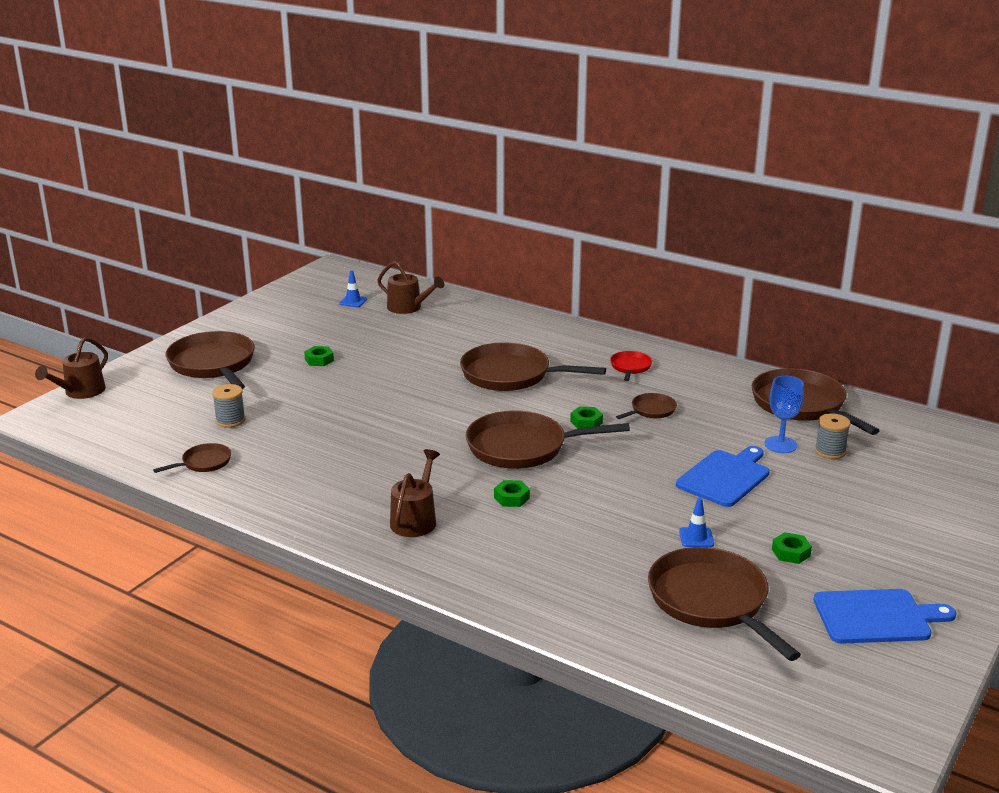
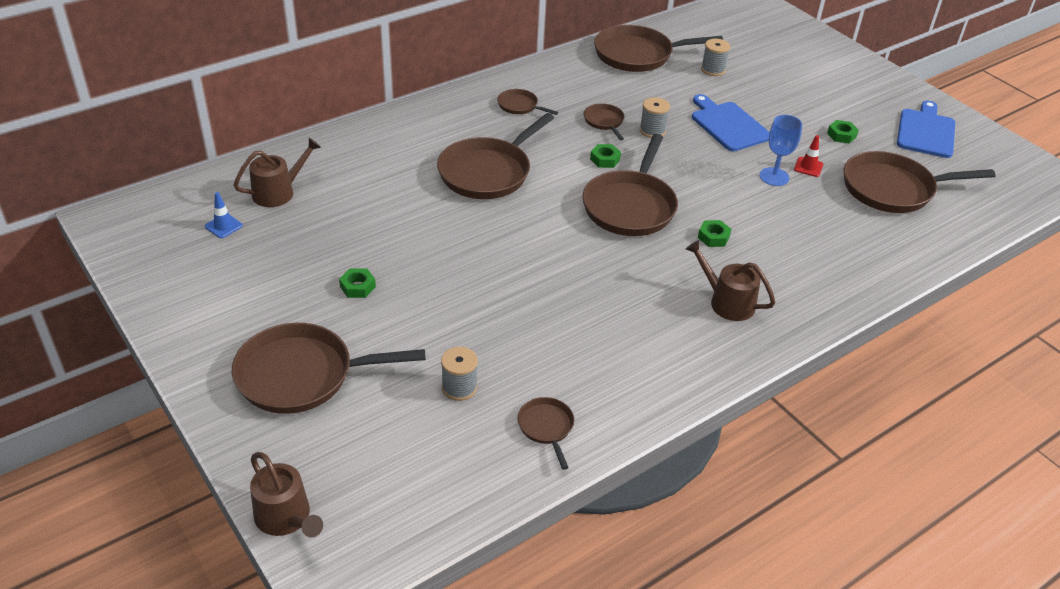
camera: 70 degrees left, 15 degrees up
(630, 367) = (520, 106): red pan -> brown pan
(664, 437) = (652, 130): none -> grey spool
(696, 537) = (808, 167): blue traffic cone -> red traffic cone
(780, 445) = (692, 85): blue goblet -> blue goblet (774, 177)

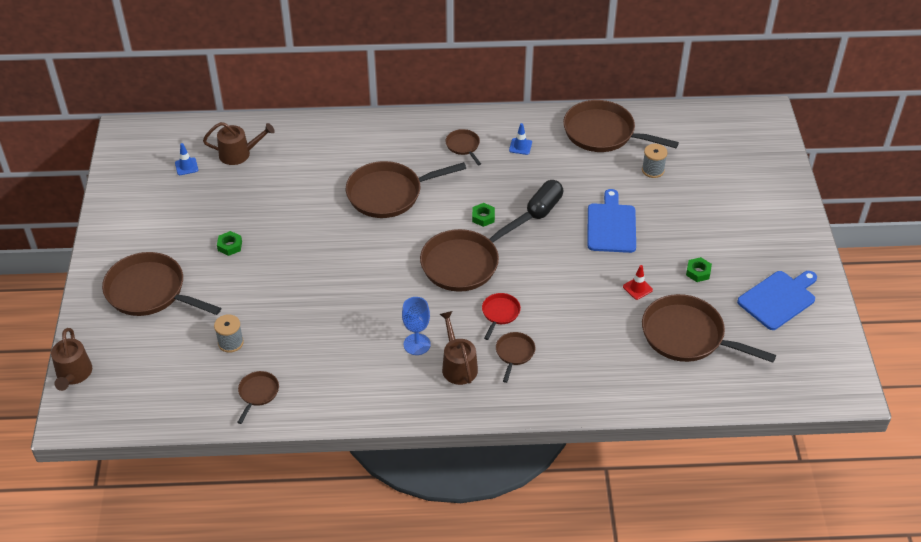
camera: 35 degrees right, 5 degrees up
(575, 89) = (520, 146): none -> blue traffic cone
(604, 122) = (515, 184): brown pan -> brown pan (514, 353)
(652, 130) = (544, 207): grey spool -> black capsule
(713, 237) = (500, 313): green nut -> red pan
(774, 177) = (600, 285): blue goblet -> blue goblet (417, 344)

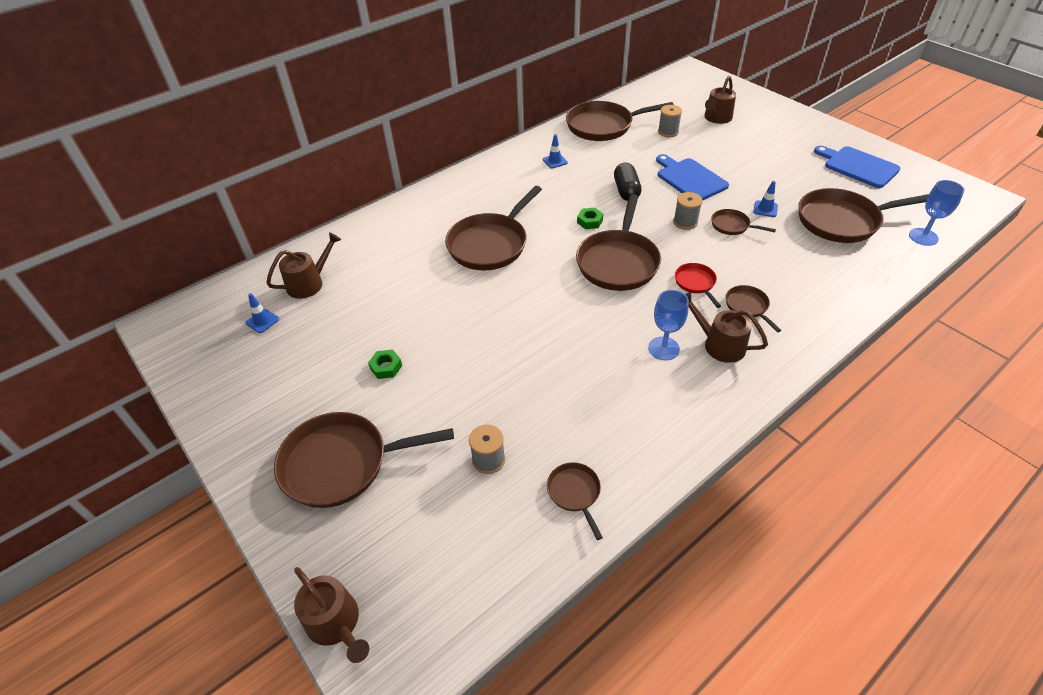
camera: 35 degrees left, 0 degrees up
(463, 146) = (510, 181): brown pan -> brown pan (732, 226)
(556, 261) = (685, 222): none -> grey spool
(637, 288) = (765, 209): red traffic cone -> blue traffic cone
(698, 272) = (787, 177): green nut -> none
(717, 180) = (716, 118): none -> brown watering can
(736, 389) = (923, 237): none -> blue goblet
(778, 299) = (858, 166): blue cutting board -> blue cutting board turned 60 degrees counterclockwise

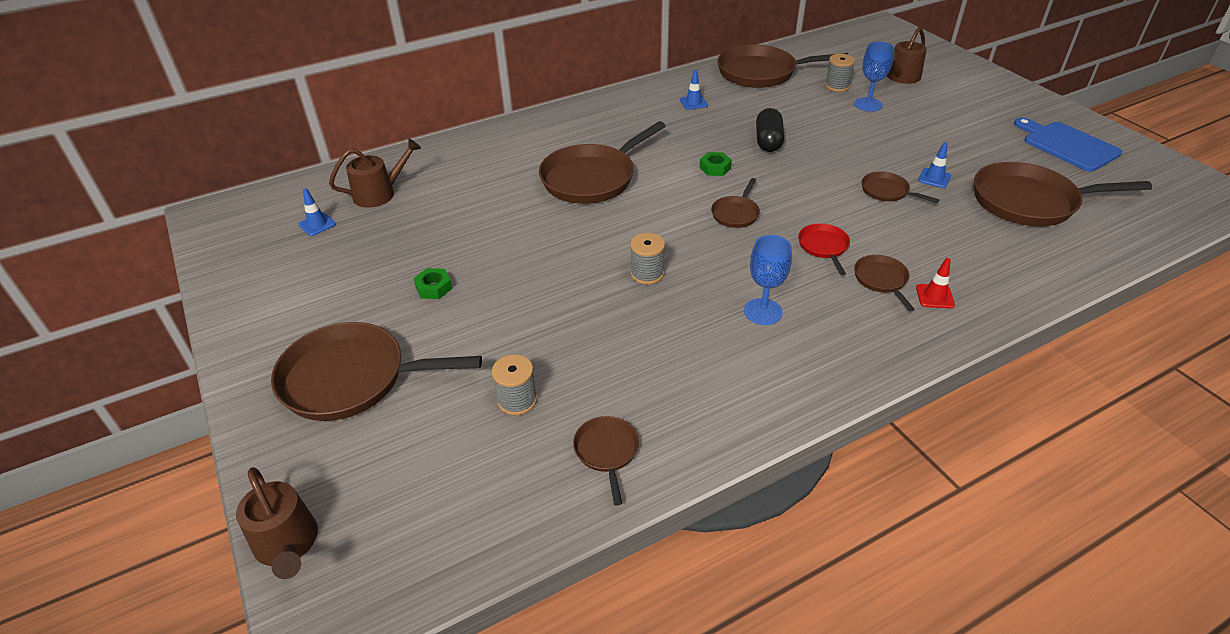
camera: 10 degrees right, 5 degrees down
(618, 262) = (736, 213): brown pan -> brown pan, size x0.48
(685, 222) = (830, 181): grey spool -> grey spool (647, 274)
(689, 178) = (849, 136): blue cutting board -> none
(719, 344) = (833, 316): brown watering can -> none
(791, 315) = (934, 296): none -> red traffic cone
(923, 237) = (1133, 231): blue goblet -> blue goblet (868, 104)

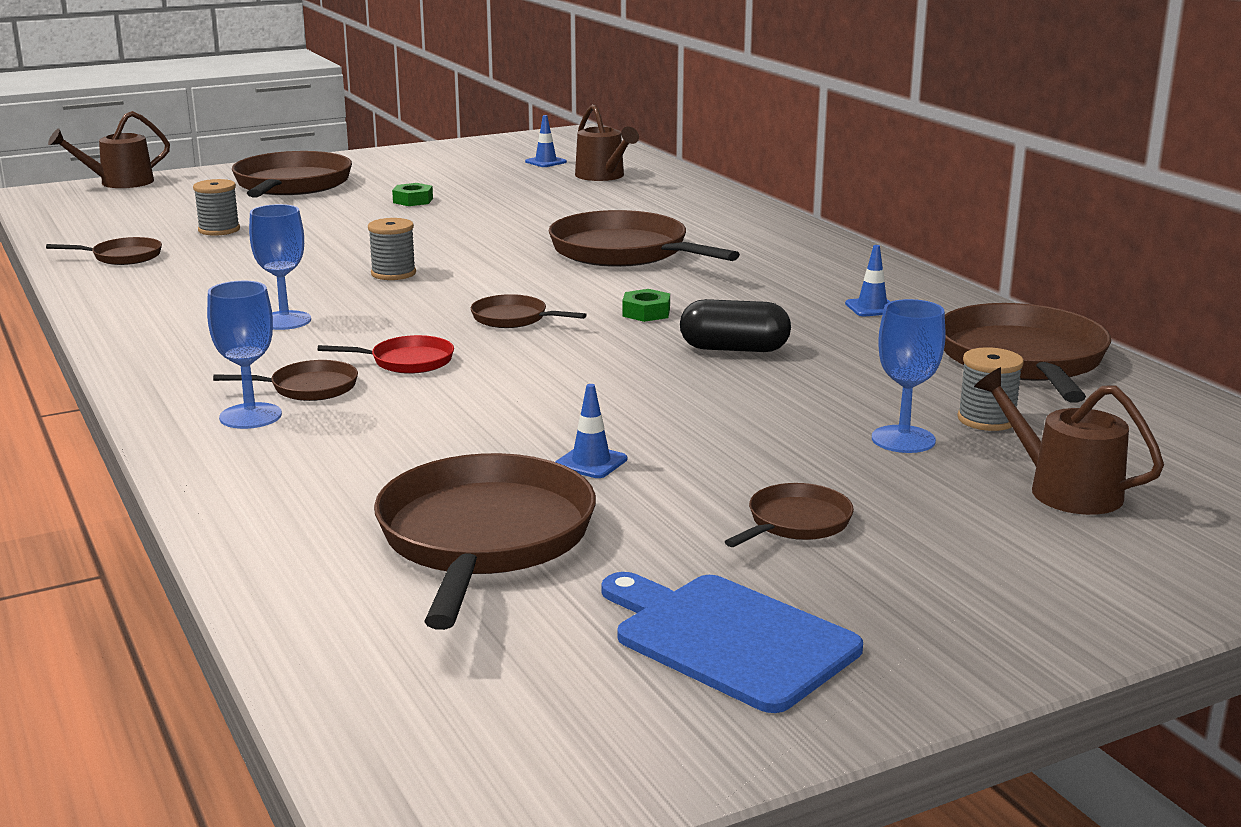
camera: 90 degrees right, 20 degrees down
(887, 191) = (552, 418): brown pan -> brown pan (795, 523)
(934, 296) = (250, 416): red traffic cone -> blue goblet
(1067, 145) = (728, 638): blue cutting board -> blue cutting board turned 105 degrees counterclockwise

